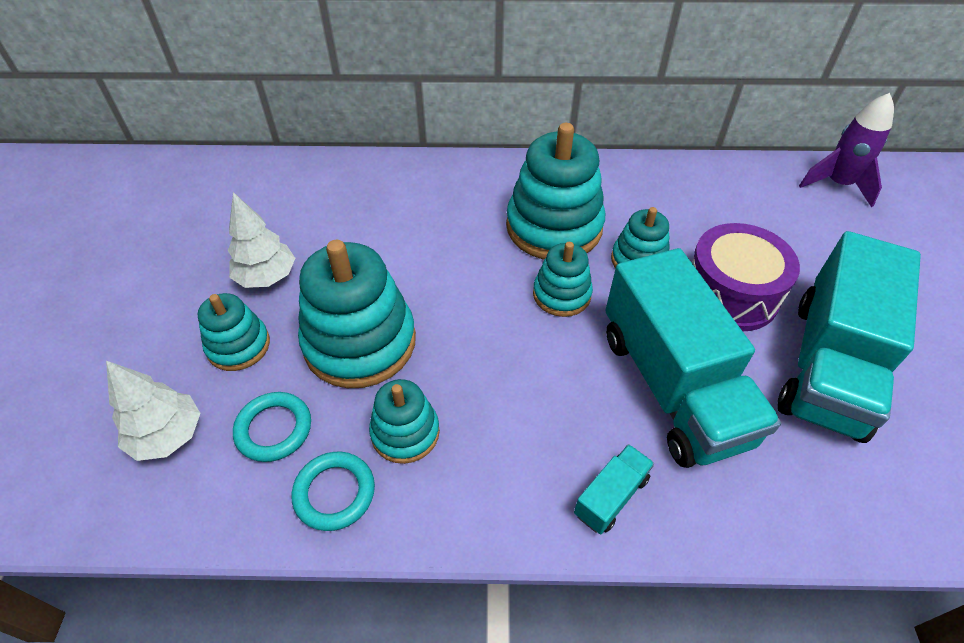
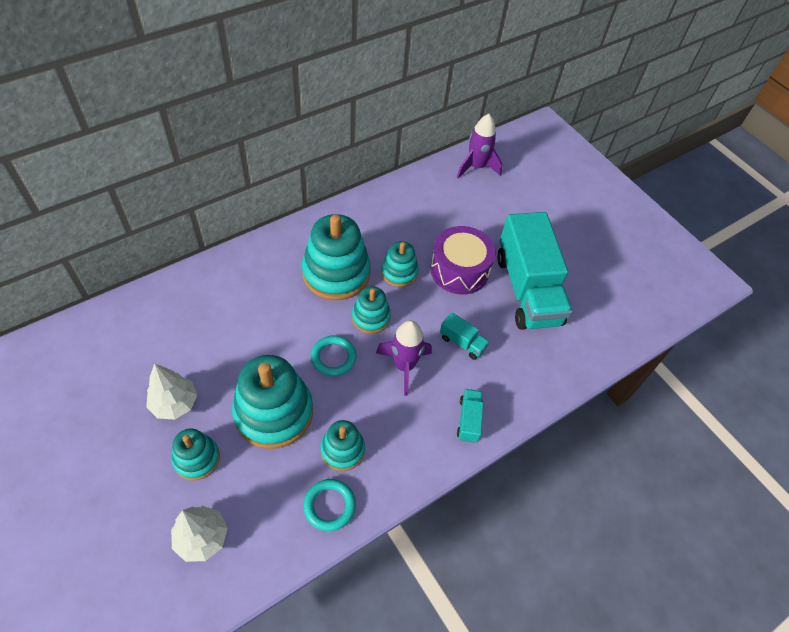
camera: 40 degrees left, 5 degrees up
(274, 429) = (265, 494): turquoise ring -> turquoise ring (333, 357)
(564, 374) = (404, 366): none -> purple rocket
(672, 386) = (462, 342): turquoise truck -> turquoise truck, size x0.41

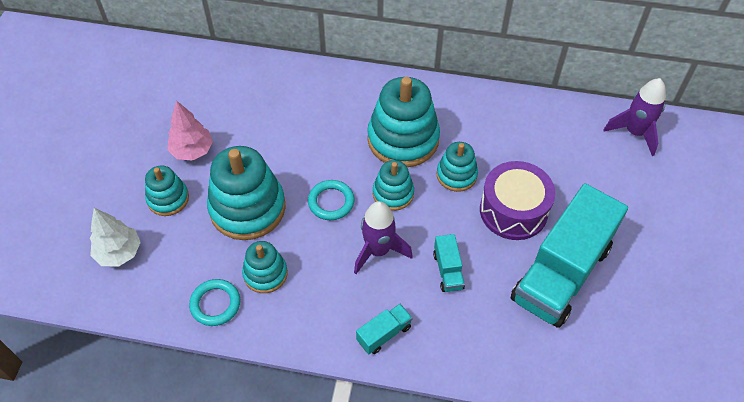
camera: 50 degrees right, 0 degrees up
(174, 403) = (192, 151): white tree -> pink tree

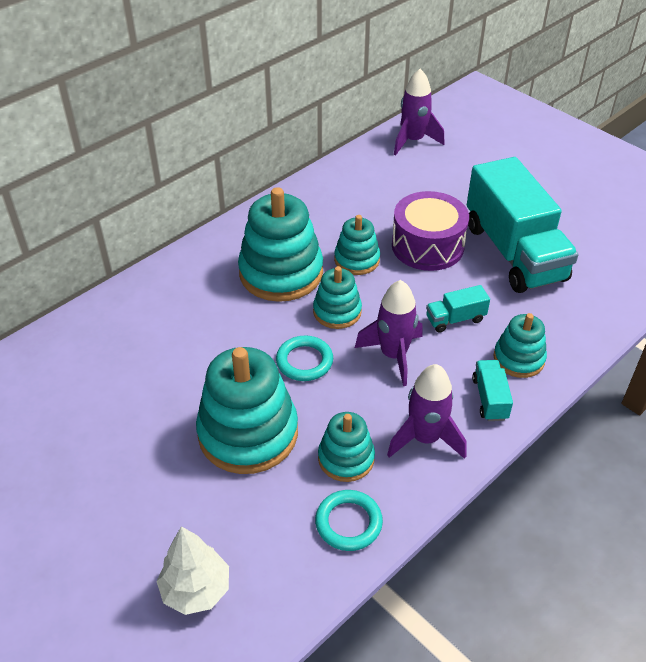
camera: 55 degrees left, 10 degrees down
(168, 199) = (165, 501): turquoise stacking toy -> turquoise stacking toy (518, 359)
(192, 151) = (119, 445): pink tree -> none
(316, 311) = (425, 438): none -> purple rocket
(448, 270) = (455, 319): turquoise truck -> turquoise truck turned 135 degrees clockwise

